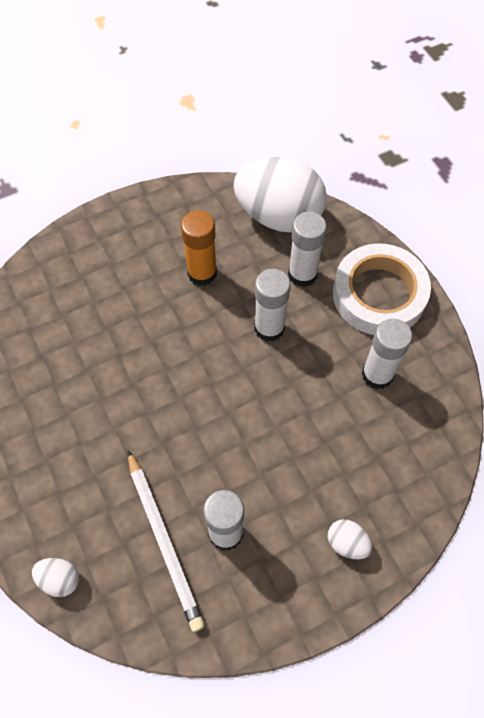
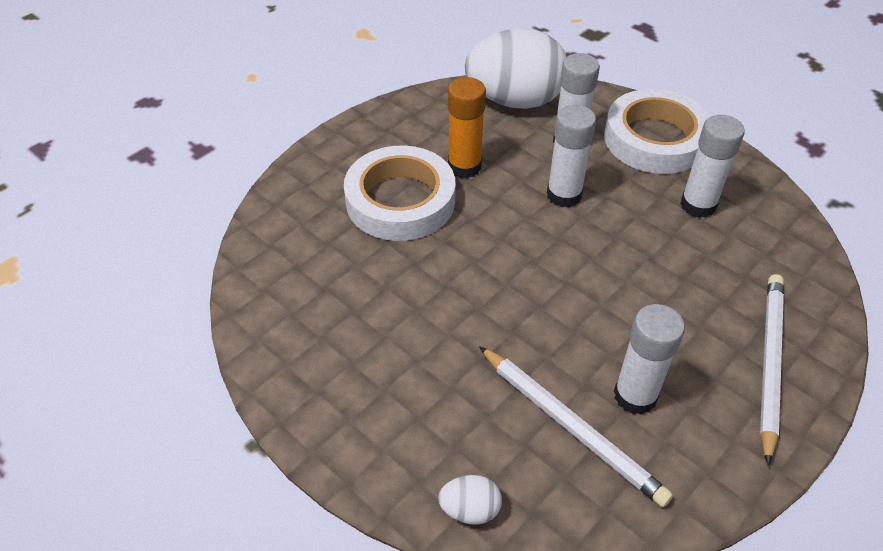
camera: 20 degrees left, 15 degrees down
(135, 291) = (400, 201): none -> white tape
(347, 543) = (769, 363): white egg -> white pencil

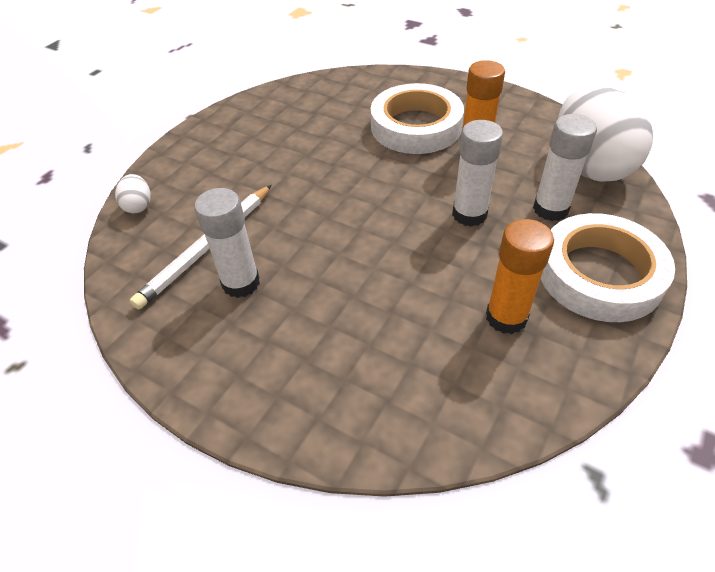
camera: 80 degrees right, 0 degrees up
(698, 205) = (506, 317): white glue stick -> orange glue stick
(769, 363) = (293, 383): white pencil -> none

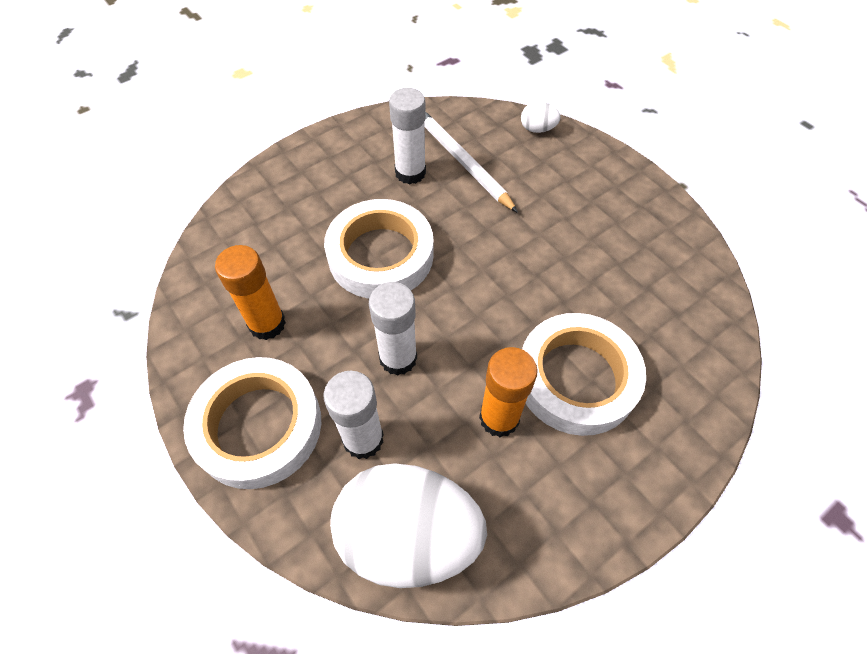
camera: 110 degrees right, 10 degrees up
(369, 265) = (381, 255): none -> white tape

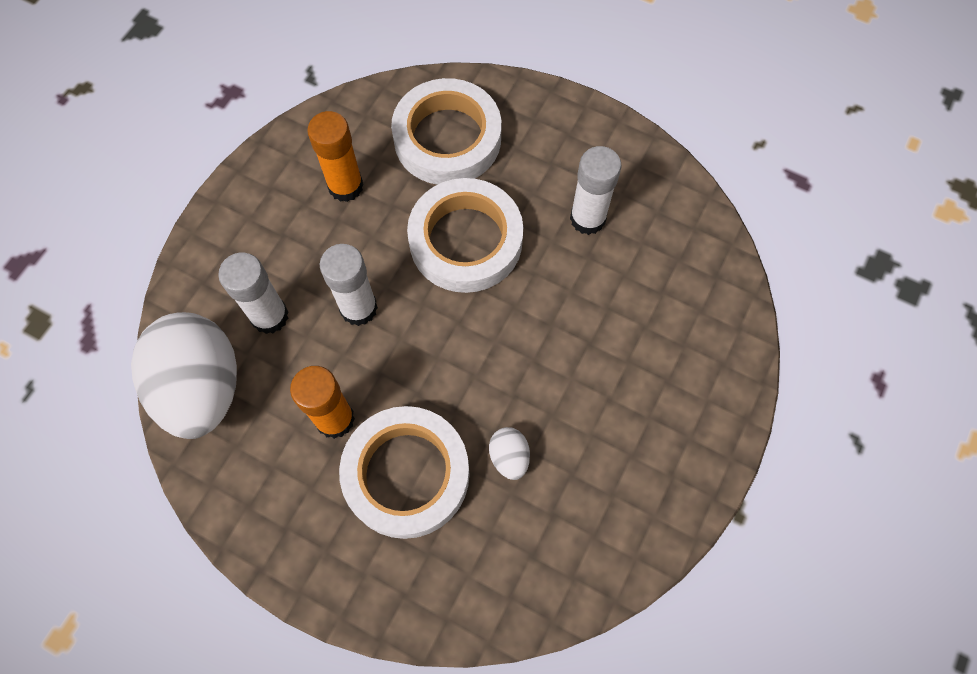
camera: 65 degrees right, 10 degrees up
(258, 426) = (249, 232): white tape -> white tape (447, 138)
(462, 161) = (633, 261): white pencil -> none
(537, 129) = (732, 320): white egg -> white egg (509, 457)

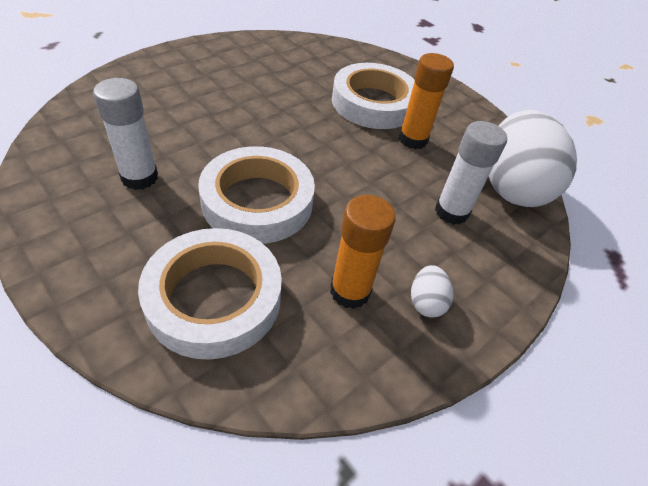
camera: 165 degrees left, 20 degrees down
(358, 308) = (373, 190): white glue stick -> none
(509, 457) = (305, 88): white egg -> white egg (426, 302)

